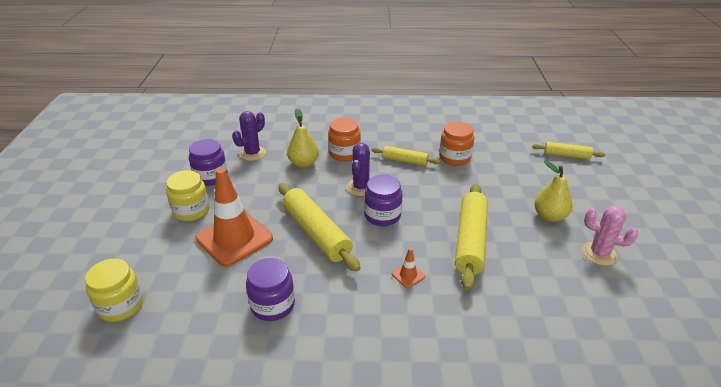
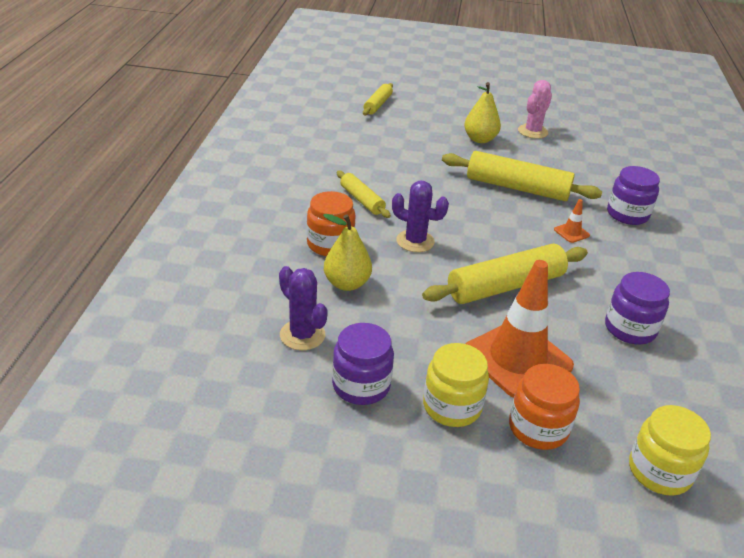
camera: 85 degrees left, 0 degrees up
(382, 215) = (473, 233): purple jar -> purple jar (627, 214)
(405, 160) = (362, 200): yellow rolling pin -> yellow rolling pin turned 60 degrees counterclockwise
(454, 157) = (364, 166): orange jar -> orange jar (538, 428)

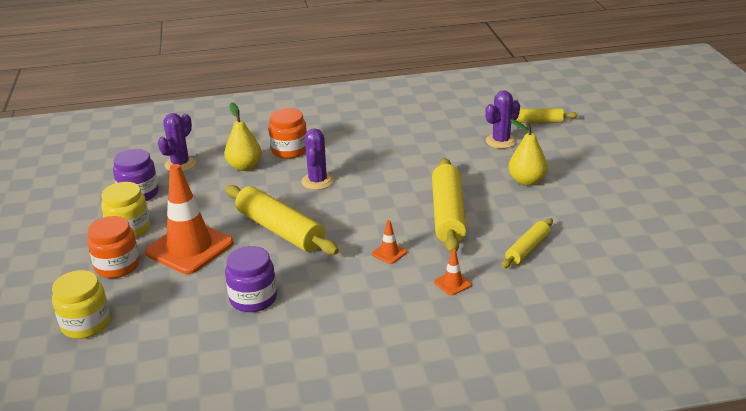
camera: 75 degrees right, 5 degrees down
(362, 200) = (361, 149): yellow rolling pin -> yellow rolling pin (527, 249)
(401, 129) = (501, 141): none -> purple cactus
(532, 131) = (580, 207): pink cactus -> none
(627, 214) = (453, 283): purple jar -> orange traffic cone

